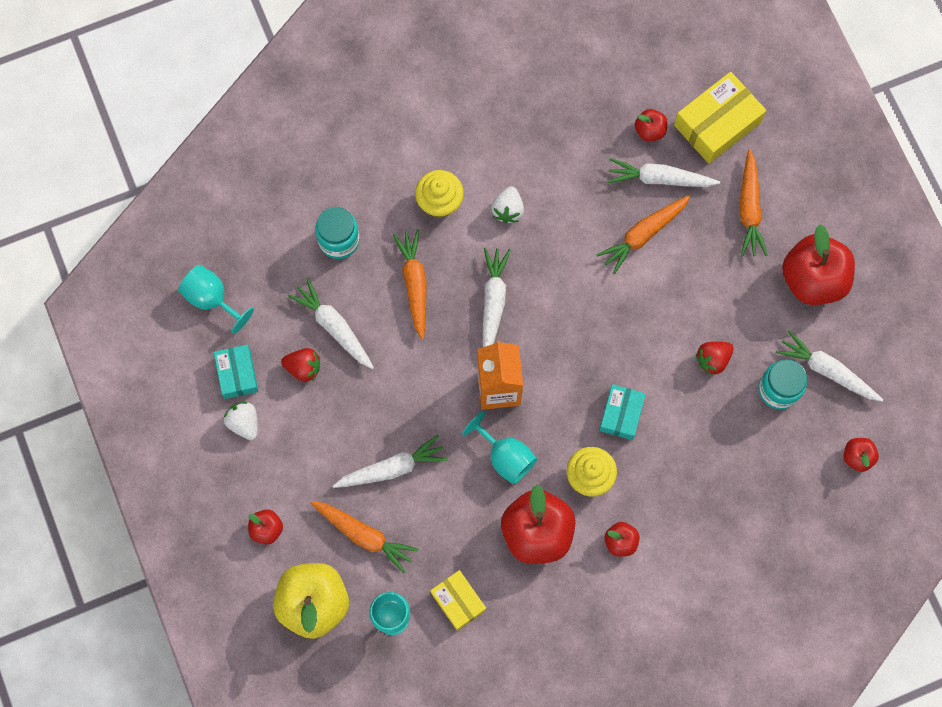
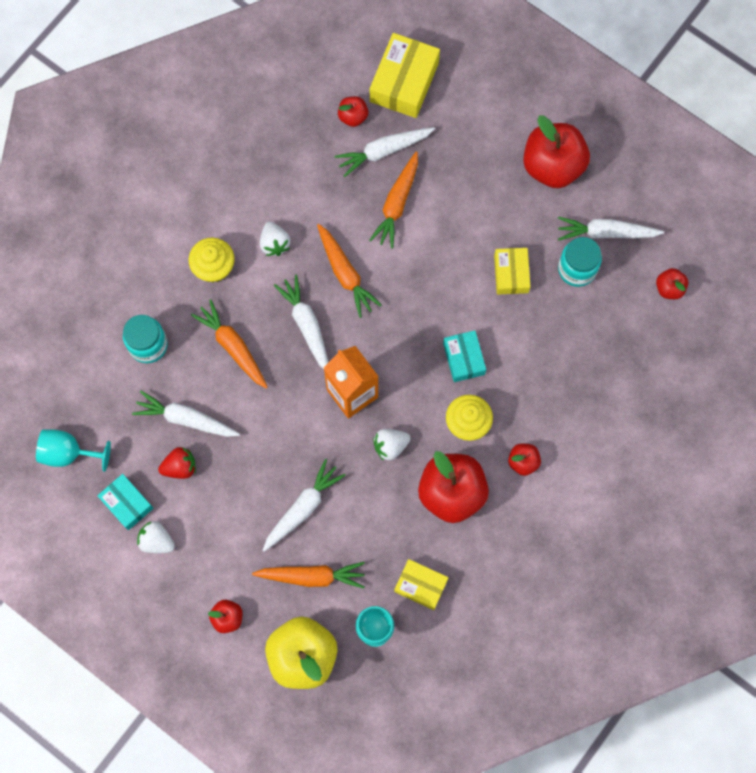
camera: 30 degrees left, 0 degrees up
(505, 457) = (390, 446): turquoise goblet -> white strawberry
(713, 359) = (511, 274): red strawberry -> yellow box
(749, 209) = (470, 137): orange carrot -> orange carrot (345, 273)

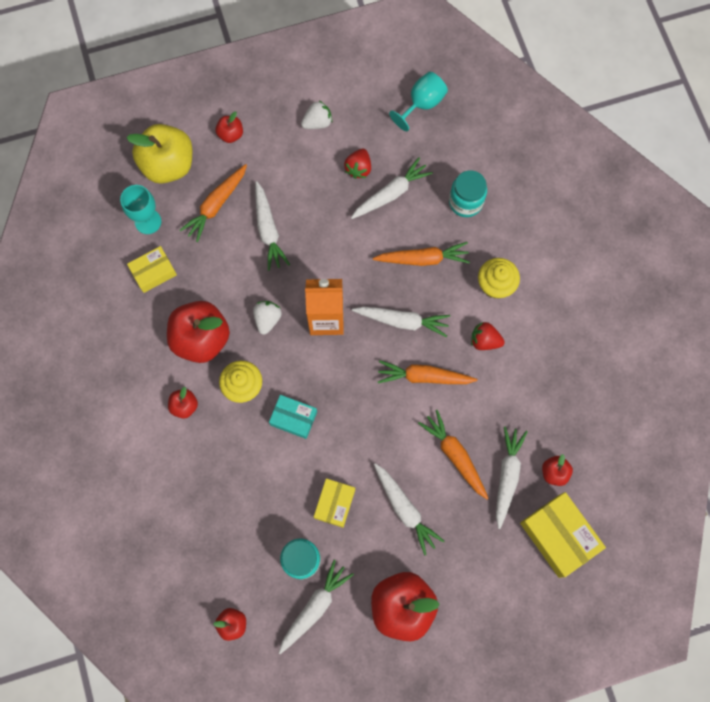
camera: 125 degrees right, 0 degrees up
(127, 503) = (358, 119): turquoise box -> none
(274, 243) = (484, 340): white strawberry -> red strawberry
(473, 214) = (405, 509): none -> white carrot
(511, 274) = (334, 503): yellow box -> yellow box turned 75 degrees clockwise

